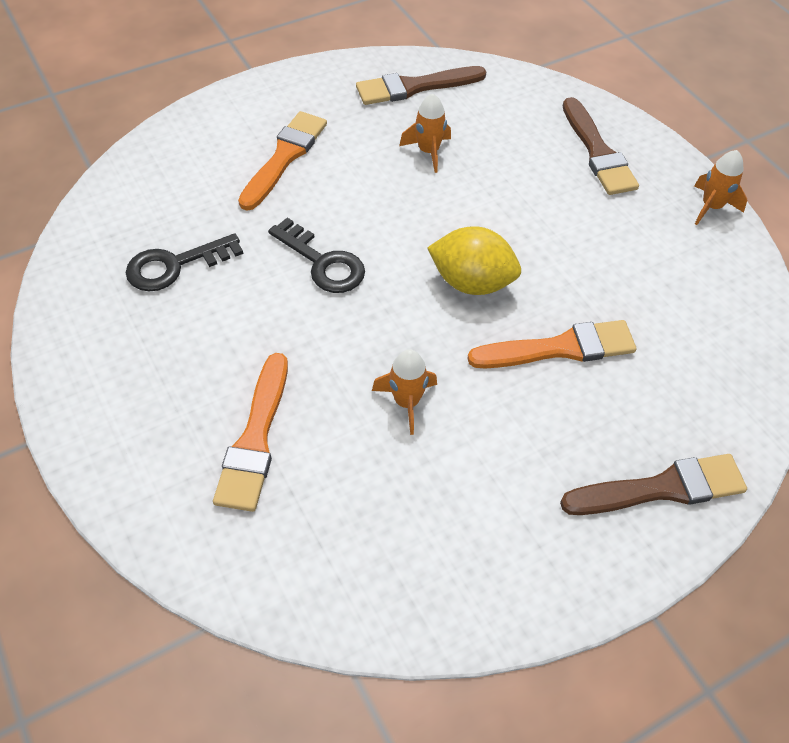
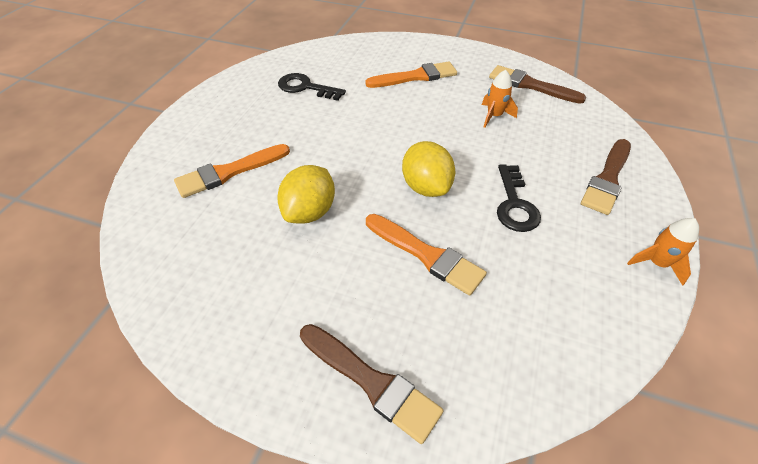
camera: 50 degrees right, 5 degrees down
(323, 262) = (366, 127): black key -> black key (515, 204)
(406, 402) = (310, 212): orange rocket -> yellow lemon

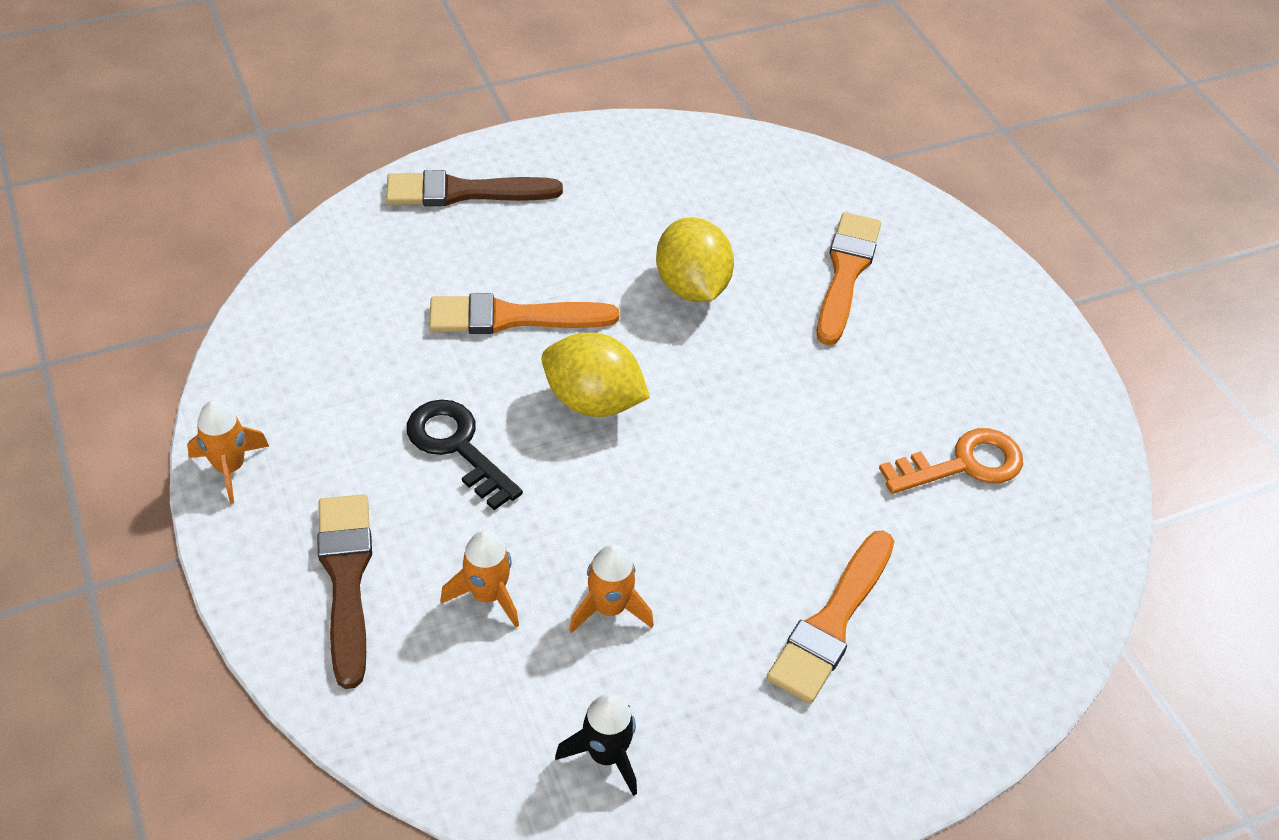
camera: 135 degrees right, 0 degrees up
(305, 87) = (963, 464): black key -> orange key
(531, 85) = (606, 755): brown brush -> black rocket
(542, 143) = (488, 595): none -> orange rocket

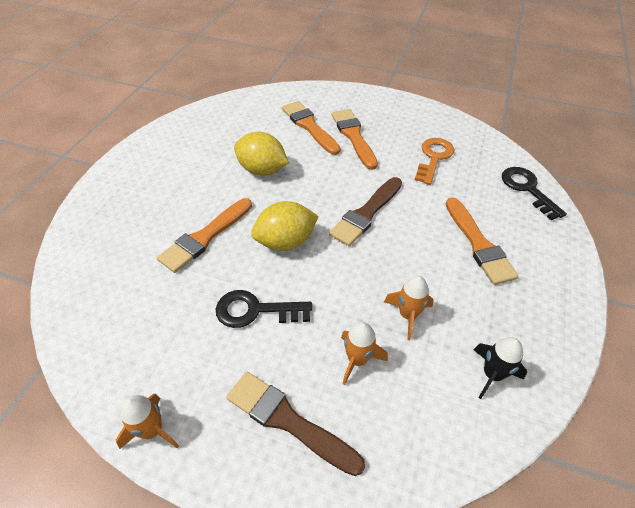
camera: 45 degrees left, 0 degrees up
(465, 192) = (110, 204): brown brush -> brown brush (366, 213)
(889, 338) = (354, 136): none -> orange brush
(1037, 628) = (527, 189): none -> black key

